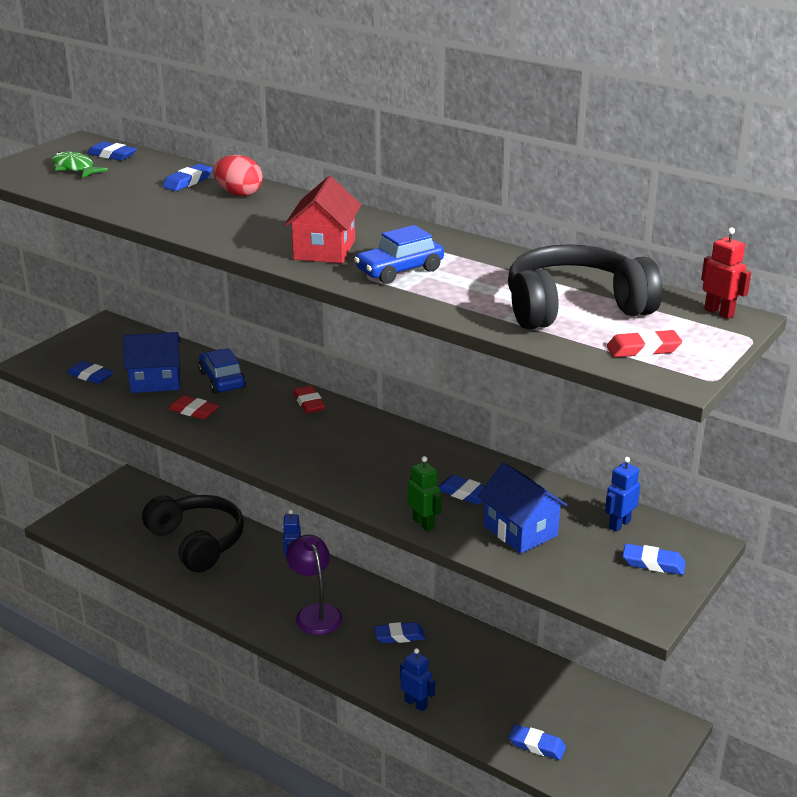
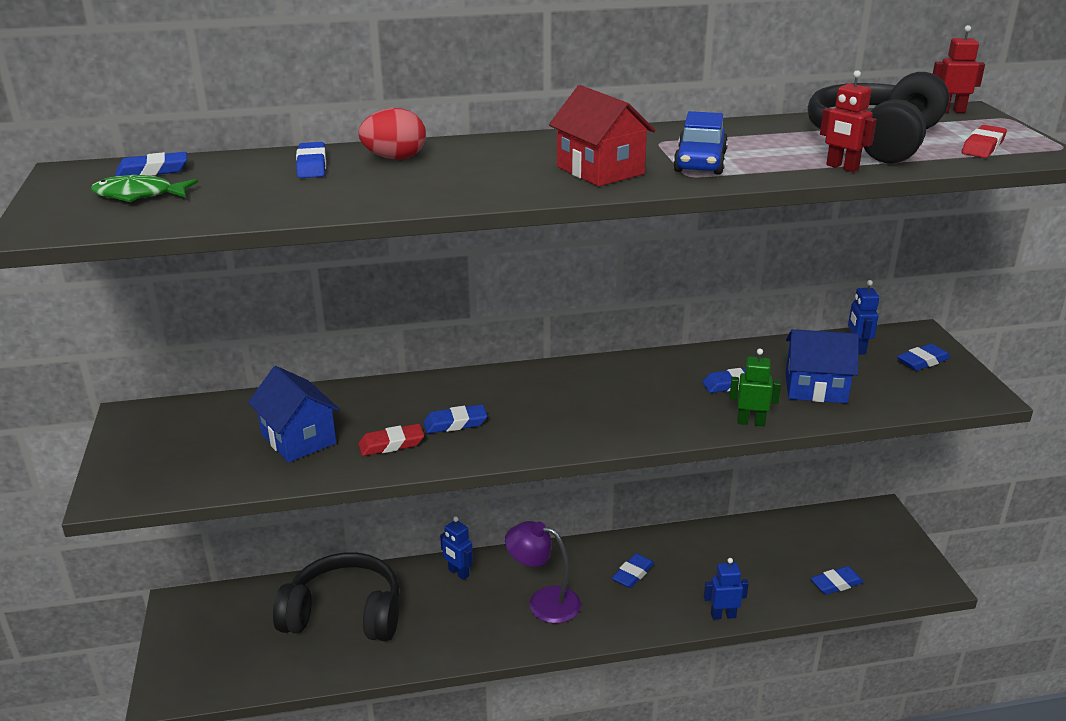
camera: 45 degrees left, 0 degrees up
(90, 376) = (213, 471): blue eraser -> blue eraser (455, 423)
(156, 381) = (298, 439): blue house -> blue house turned 75 degrees counterclockwise
(222, 380) = (365, 404): blue car -> none
(309, 403) = (483, 382): red eraser -> none
(481, 315) = (842, 167): none -> red robot

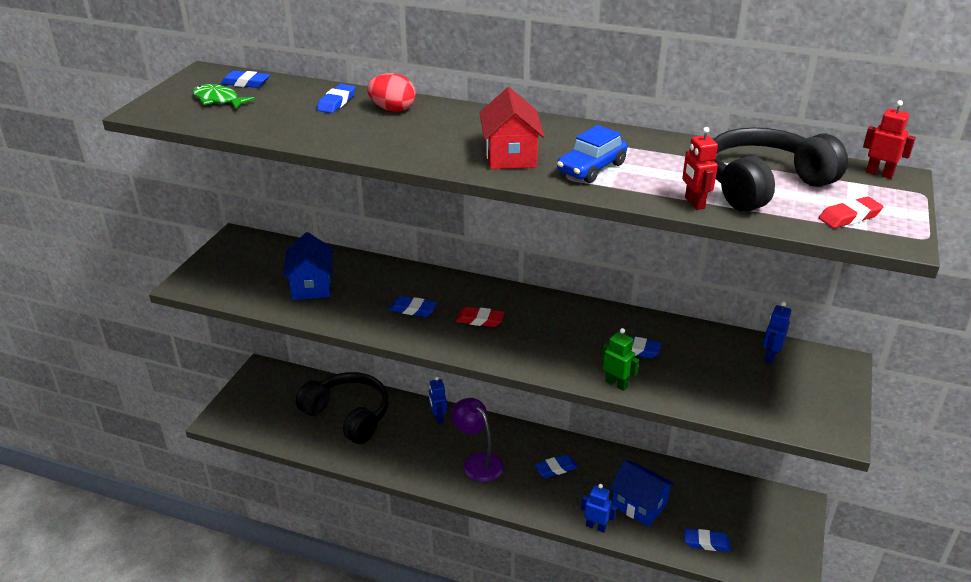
camera: 30 degrees right, 5 degrees up
(391, 444) = (361, 310): red eraser -> red eraser (480, 320)
(815, 388) = (697, 376): blue house -> blue house (639, 505)
(922, 361) = (816, 386): blue eraser -> none

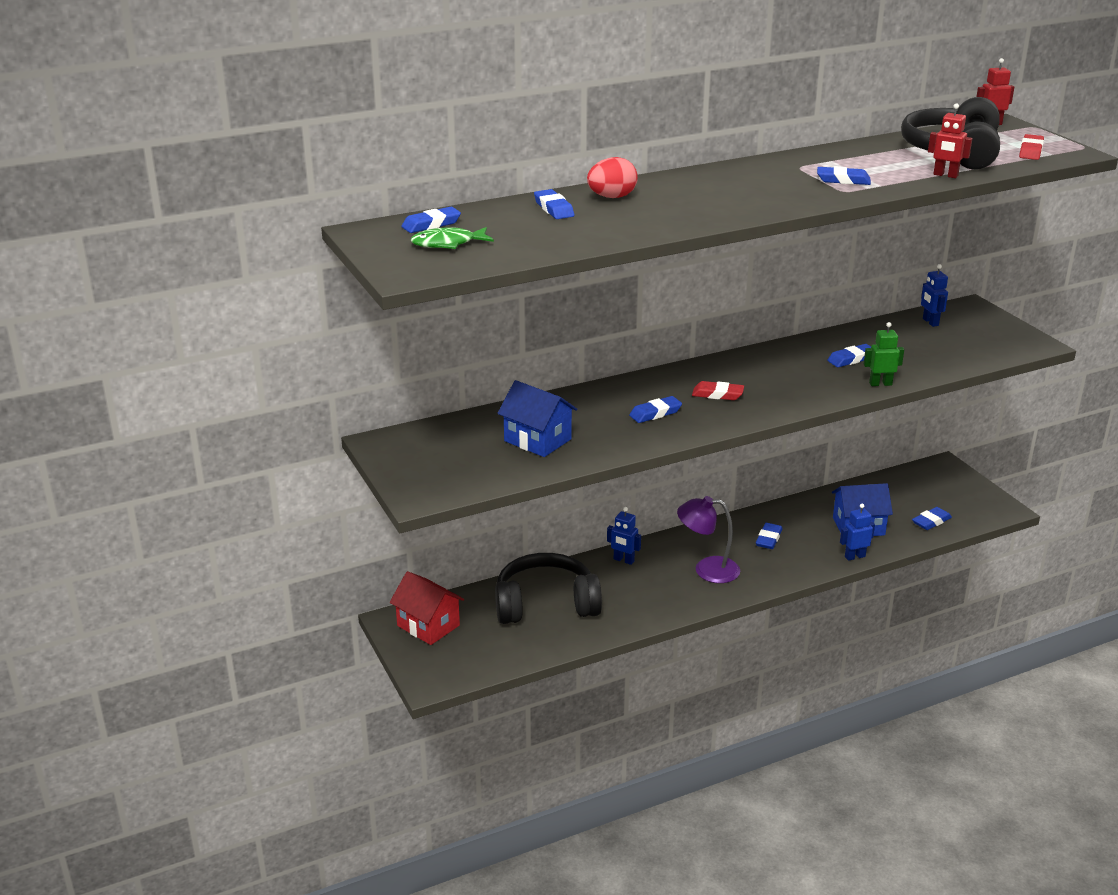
camera: 45 degrees left, 5 degrees down
(480, 320) = (717, 394): red eraser -> red eraser turned 45 degrees clockwise
(510, 156) = (776, 193): red house -> red house (428, 625)
(591, 168) = (843, 180): blue car -> blue eraser

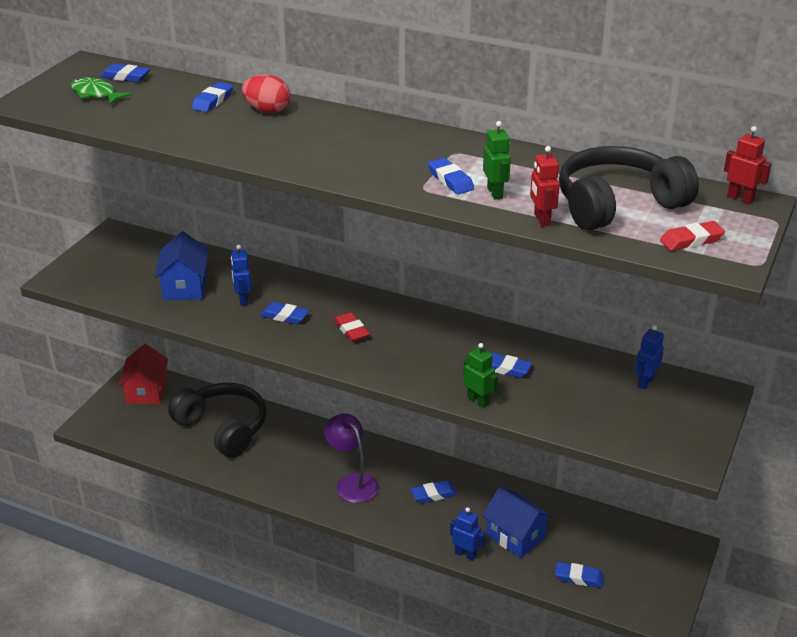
camera: 50 degrees right, 5 degrees up
(623, 560) = (317, 436): blue robot -> blue robot (243, 299)
(884, 175) = (495, 193): none -> green robot

